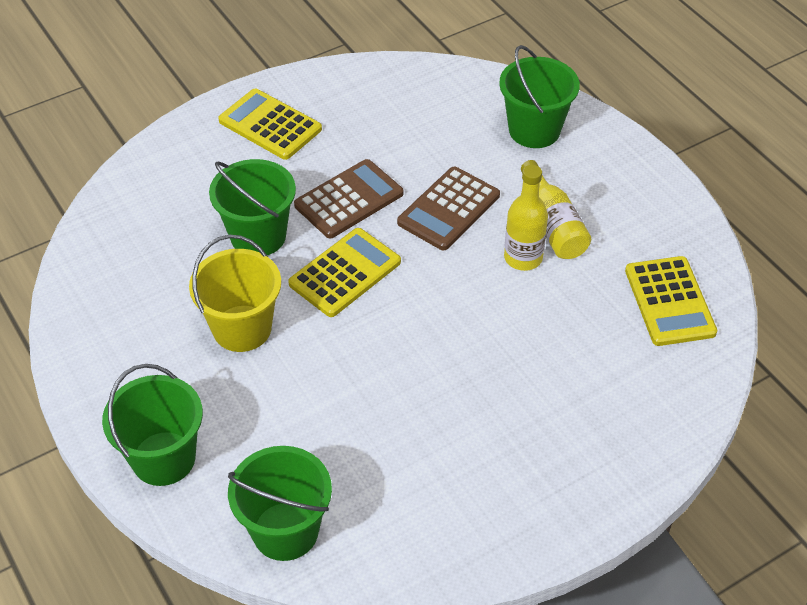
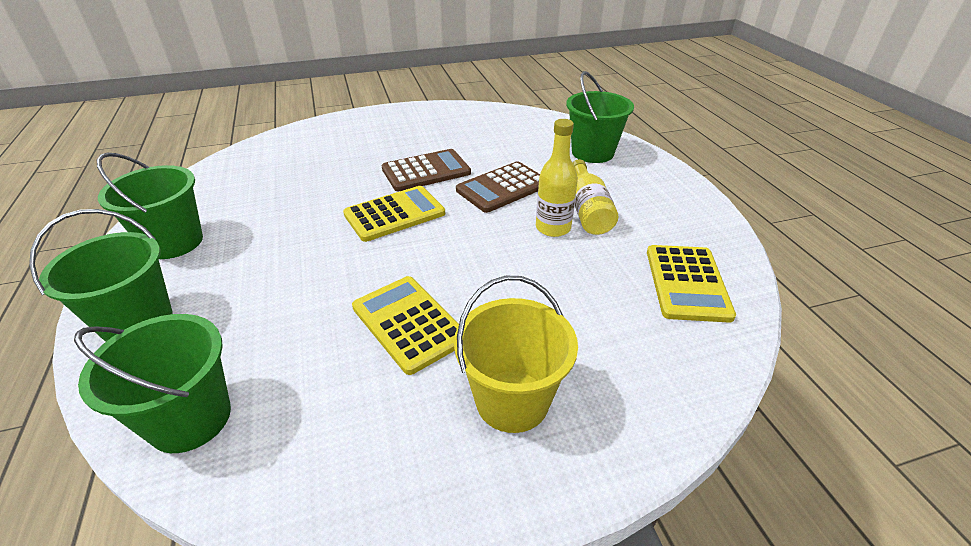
camera: 15 degrees right, 10 degrees down
(242, 328) = (285, 236): yellow bucket -> yellow bucket (512, 400)
(258, 236) = (342, 182): green bucket -> green bucket (174, 242)
(270, 125) = (395, 126): yellow calculator -> yellow calculator (409, 323)

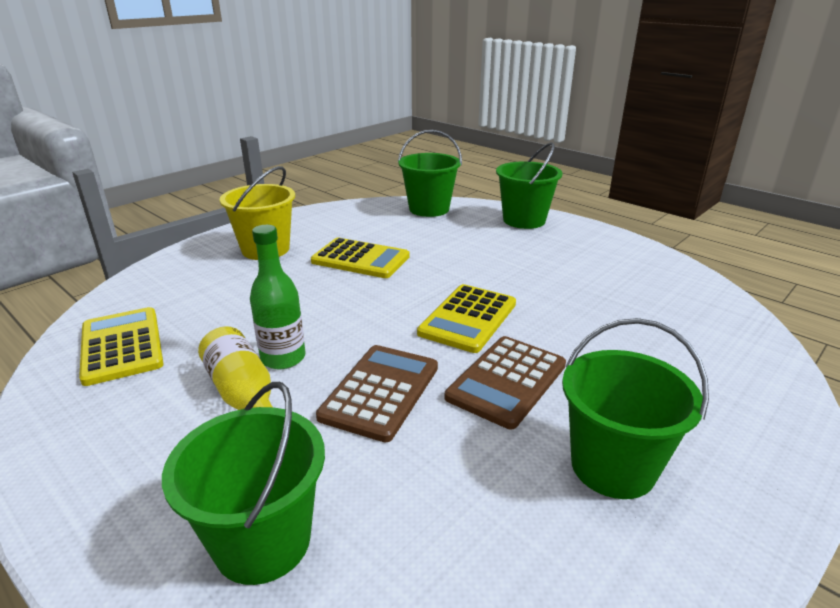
camera: 150 degrees right, 10 degrees down
(174, 242) = (599, 249): green bucket -> green bucket (613, 466)
(553, 228) = (283, 358): yellow bottle -> green bottle

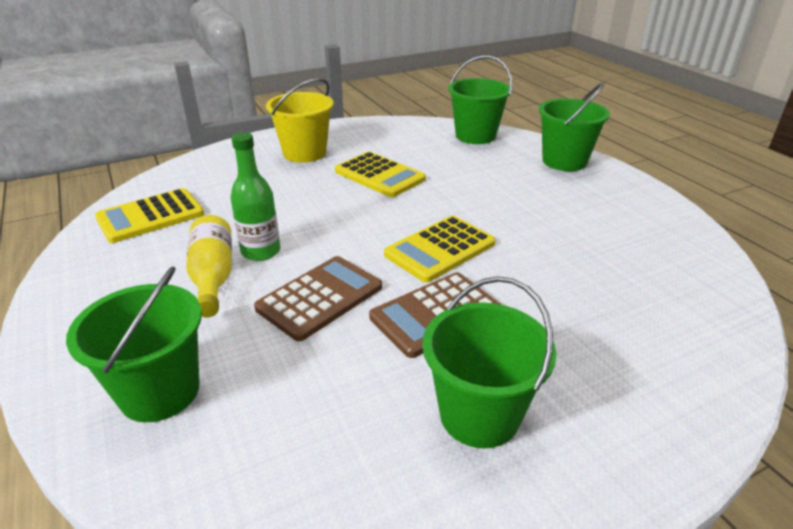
camera: 20 degrees right, 5 degrees up
(122, 346) = (150, 216): yellow calculator -> yellow calculator turned 120 degrees counterclockwise

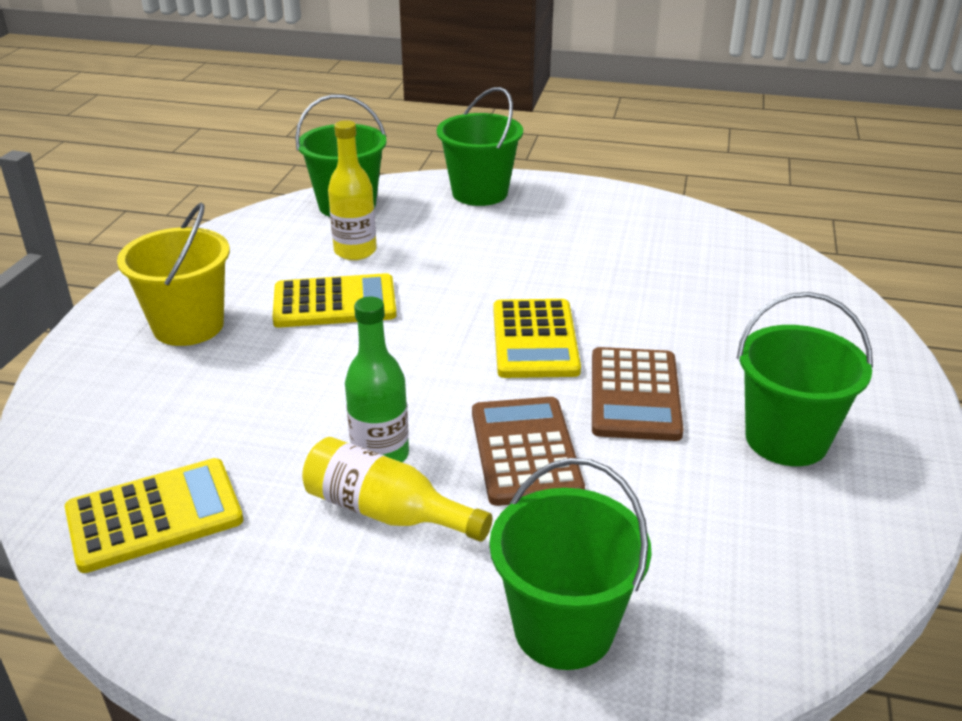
camera: 50 degrees left, 0 degrees up
(150, 216) = (154, 516): yellow calculator -> yellow calculator turned 120 degrees counterclockwise
(436, 158) = (355, 251): none -> yellow bottle

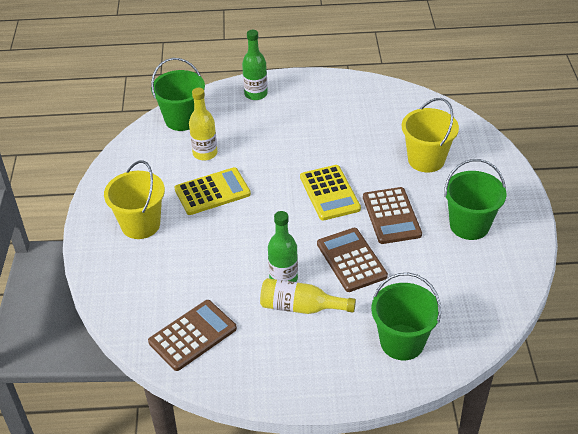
camera: 15 degrees left, 10 degrees up
(154, 516) = (193, 335): yellow calculator -> brown calculator
(480, 193) = (256, 94): green bucket -> green bottle
(734, 322) = (426, 160): none -> yellow bucket

